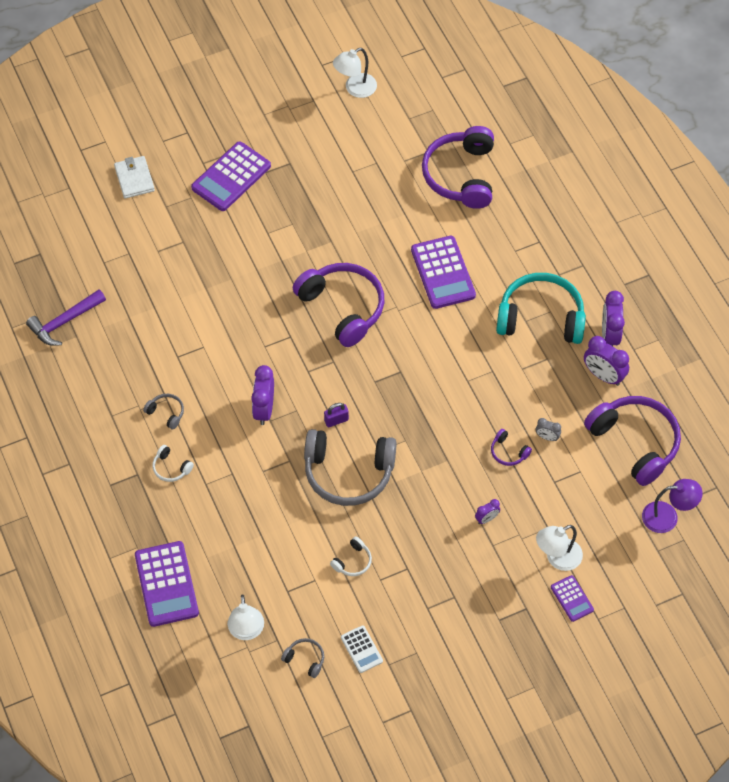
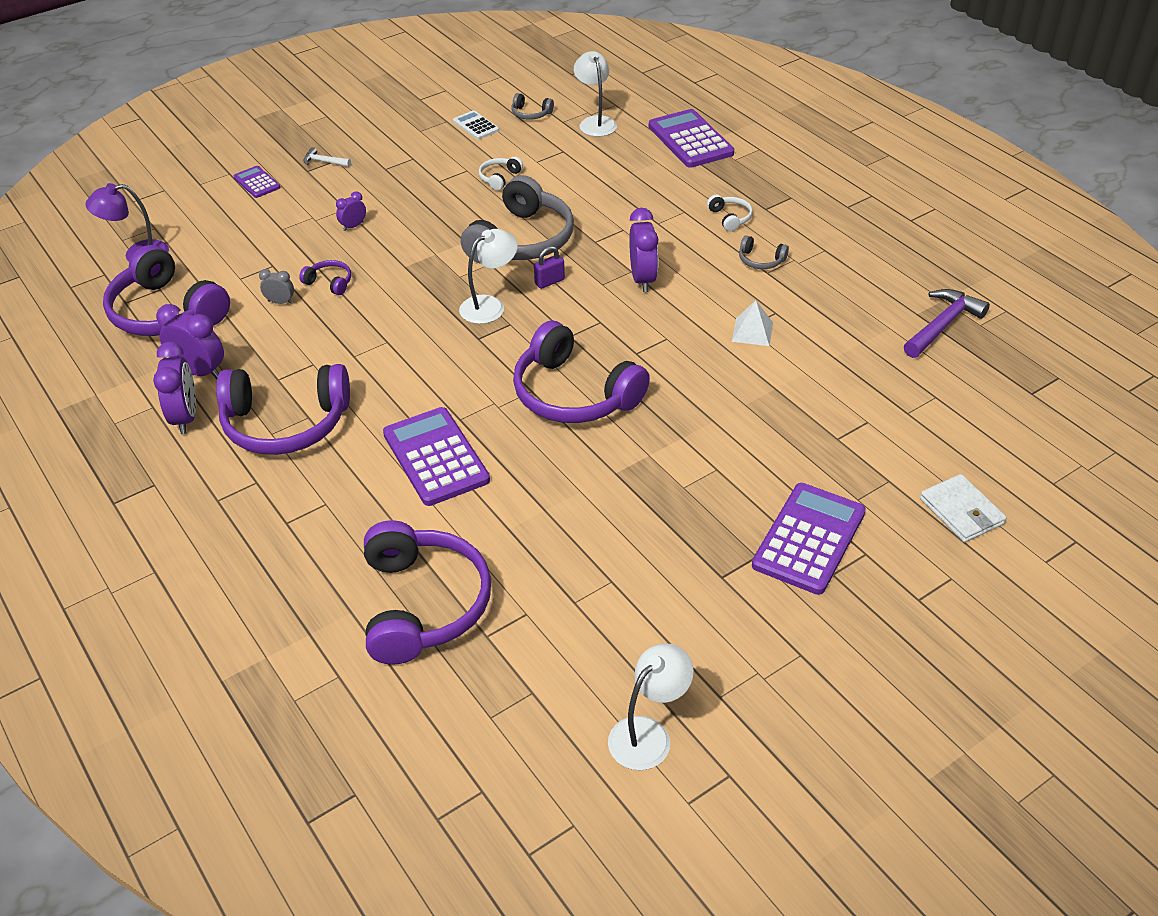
camera: 170 degrees right, 15 degrees down
(171, 468) = (730, 218): white headphones -> white headphones turned 45 degrees clockwise
(201, 341) = (752, 331): none -> white pyramid
(348, 473) = (522, 240): grey headphones -> grey headphones turned 120 degrees clockwise
(510, 619) = (324, 162): none -> white hammer
(541, 317) = (285, 424): turquoise headphones -> purple headphones
(557, 558) = (271, 208): white lamp -> white lamp (490, 305)

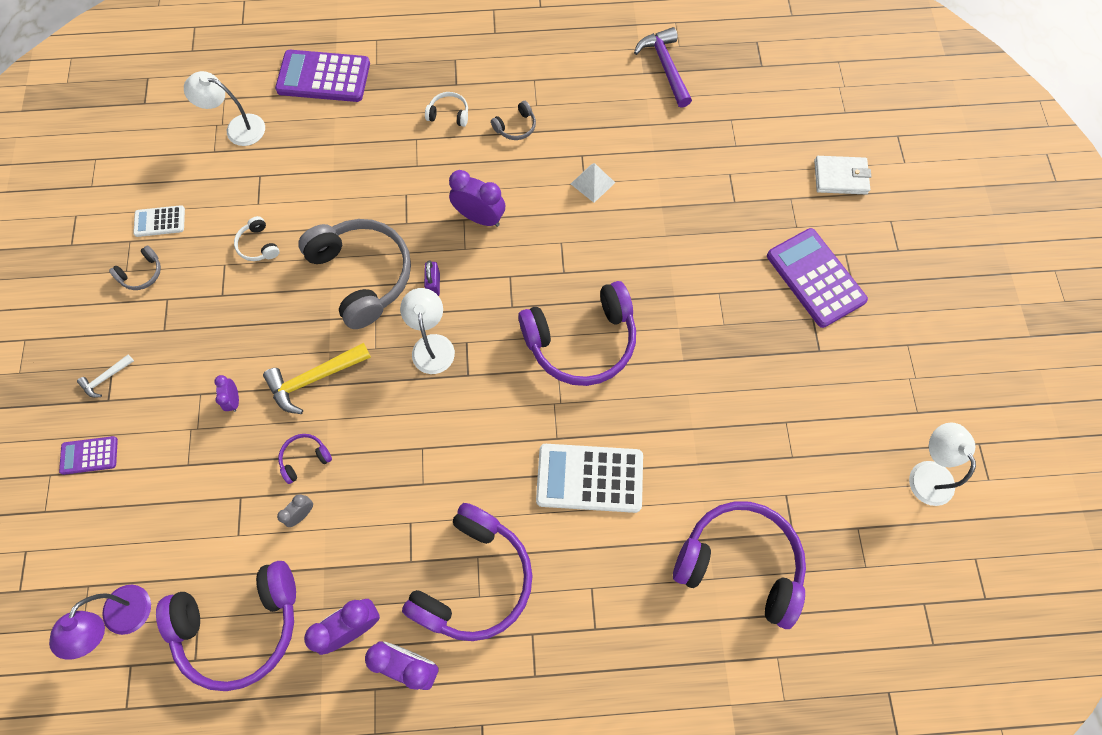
camera: 60 degrees left, 25 degrees up
(404, 257) = (314, 378): none -> yellow hammer
(435, 457) = (589, 478): purple calculator -> white calculator
(530, 114) = (180, 169): grey headphones -> grey headphones (142, 273)

